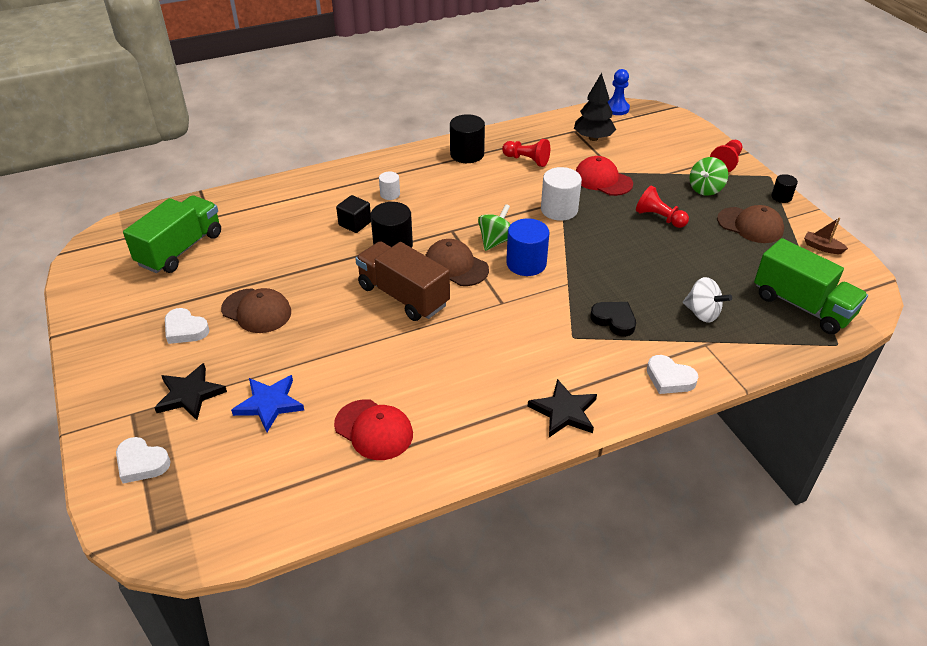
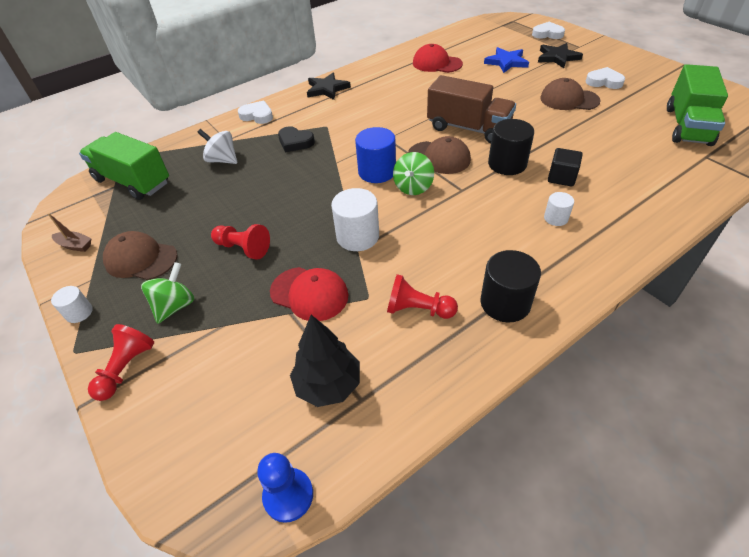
camera: 170 degrees right, 5 degrees up
(781, 197) = (79, 312): black cylinder -> white cylinder

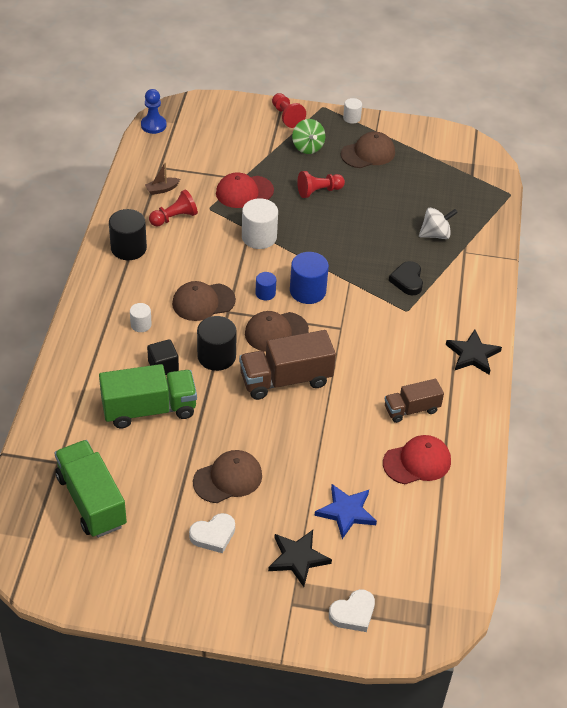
camera: 130 degrees right, 0 degrees up
(75, 245) = (420, 137): brown boat -> brown boat (162, 189)
(133, 181) = (466, 185): green truck -> green truck (149, 409)
(257, 115) = (481, 287): white heart -> none
(295, 142) = (407, 280): black heart -> black heart turned 75 degrees counterclockwise
(328, 384) = (182, 163): black tree -> none
(405, 82) = (411, 409): none -> brown truck
(413, 187) = (265, 293): green spinning top -> blue cylinder
(476, 208) = (203, 302): none -> brown cap

